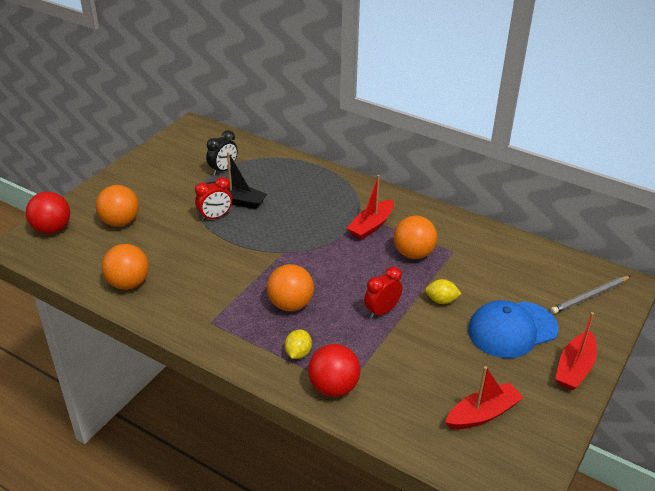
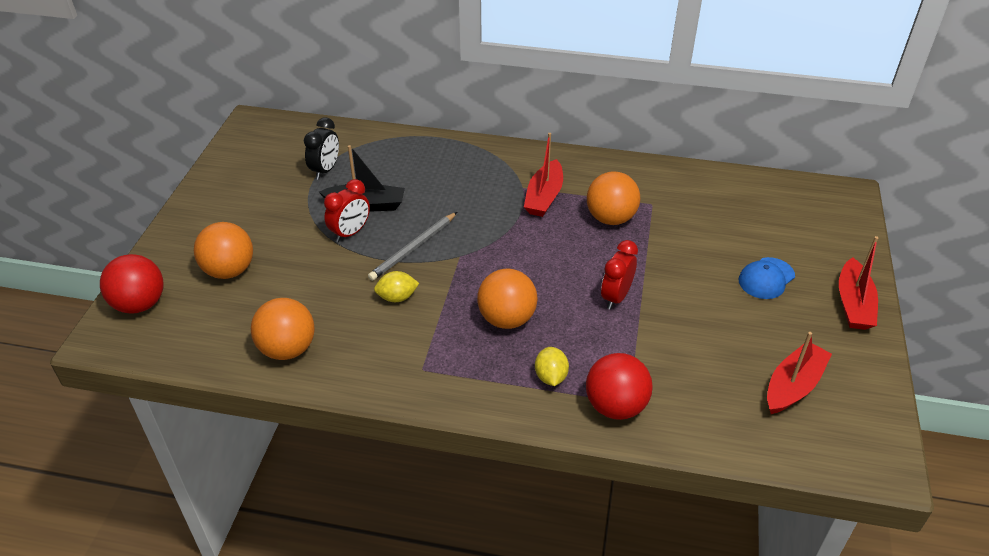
camera: 20 degrees left, 5 degrees up
(441, 300) = (673, 266): yellow lemon -> yellow lemon (397, 297)
(512, 329) = (766, 278): blue cap -> blue cap, size x0.57
(590, 296) = (821, 218): grey pencil -> grey pencil (414, 248)

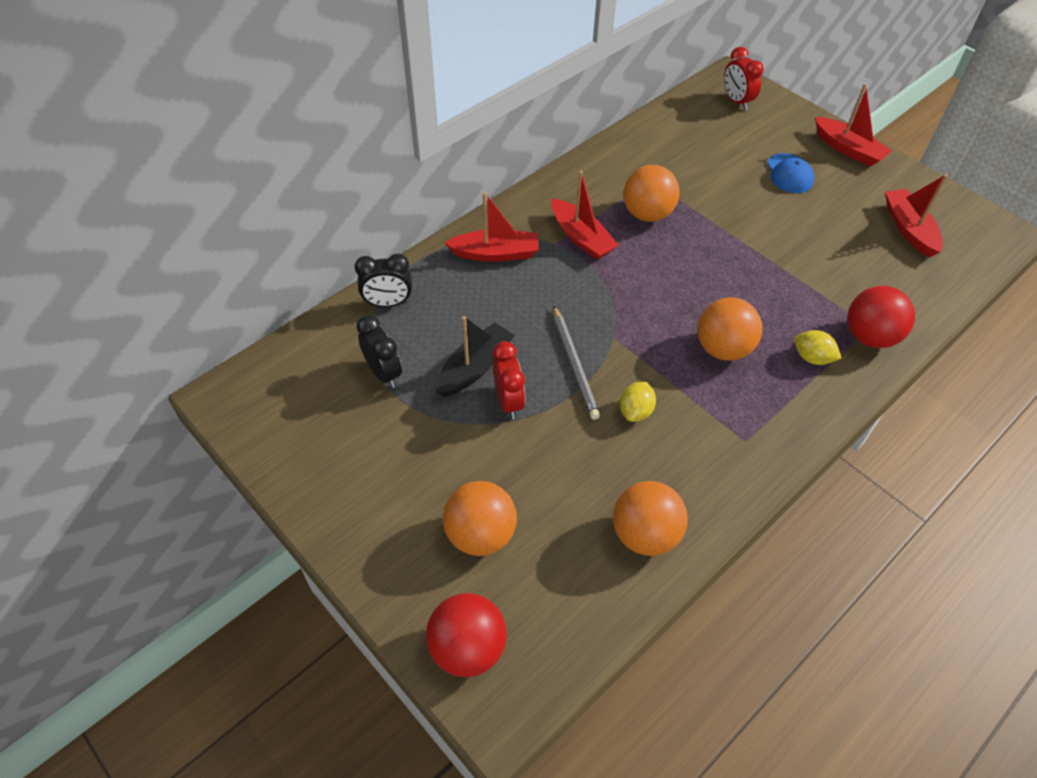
camera: 55 degrees left, 10 degrees up
(386, 143) = (388, 303): none -> black clock
(481, 166) = (495, 253): none -> red boat
(616, 297) = (747, 266): red clock -> red clock (736, 101)

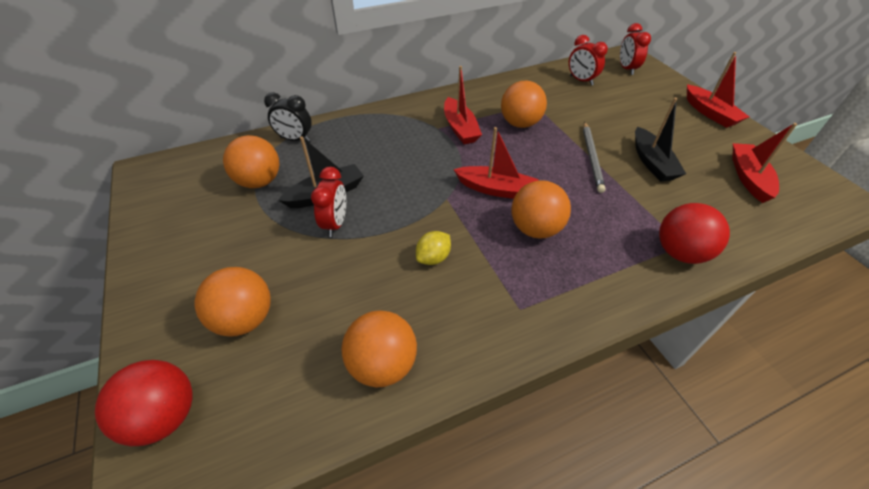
camera: 20 degrees right, 5 degrees down
(384, 373) = (259, 181): black clock -> orange ball
(495, 253) = (391, 125): red boat -> red boat (496, 189)
(574, 364) = (404, 210): grey pencil -> grey pencil (592, 157)
(690, 131) = (581, 80): none -> red clock
(789, 174) = (651, 120): blue cap -> none
(809, 233) = (652, 162): none -> black boat
(812, 358) = (615, 256): yellow lemon -> none

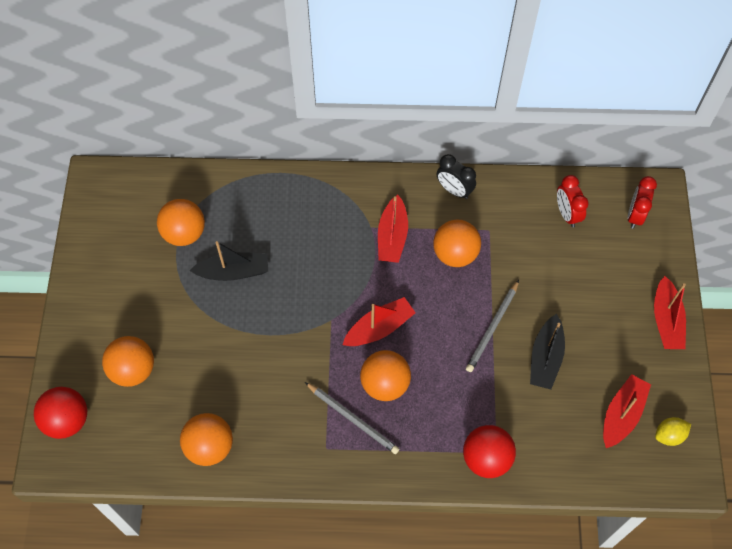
camera: 25 degrees right, 15 degrees up
(295, 139) = (232, 189): black clock -> black clock (454, 190)
(335, 223) = (228, 308): red clock -> none
(433, 258) = (287, 376): yellow lemon -> yellow lemon (669, 435)
(496, 189) = (379, 328): red boat -> red boat turned 75 degrees counterclockwise
(527, 270) = (352, 418): none -> grey pencil

